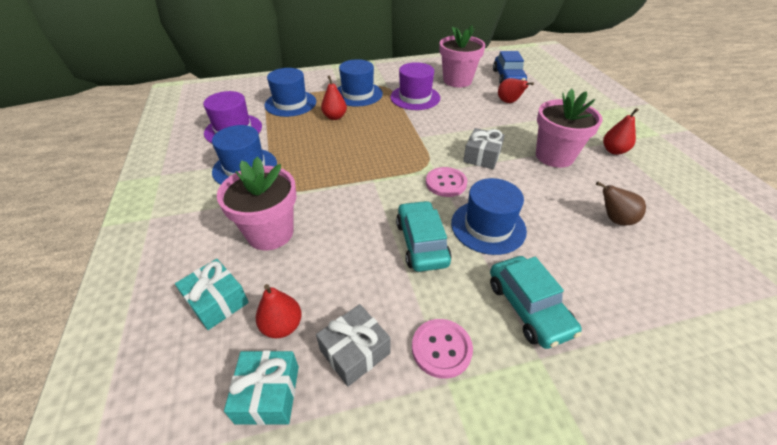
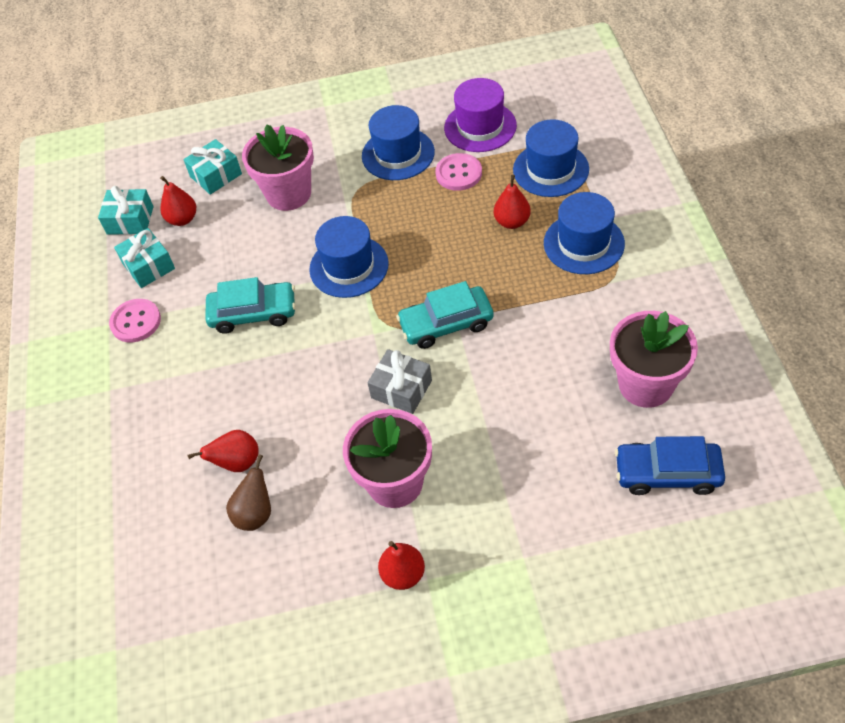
camera: 100 degrees right, 10 degrees up
(355, 351) = (148, 266): grey gift -> turquoise gift
(415, 97) = (575, 318): purple hat -> none
(446, 183) = (348, 342): pink button -> pink button (458, 173)
(488, 226) = (266, 375): blue hat -> blue hat (349, 266)
(509, 102) = (563, 455): red pear -> red pear (237, 463)
(528, 307) = (157, 392): turquoise car -> turquoise car (446, 324)

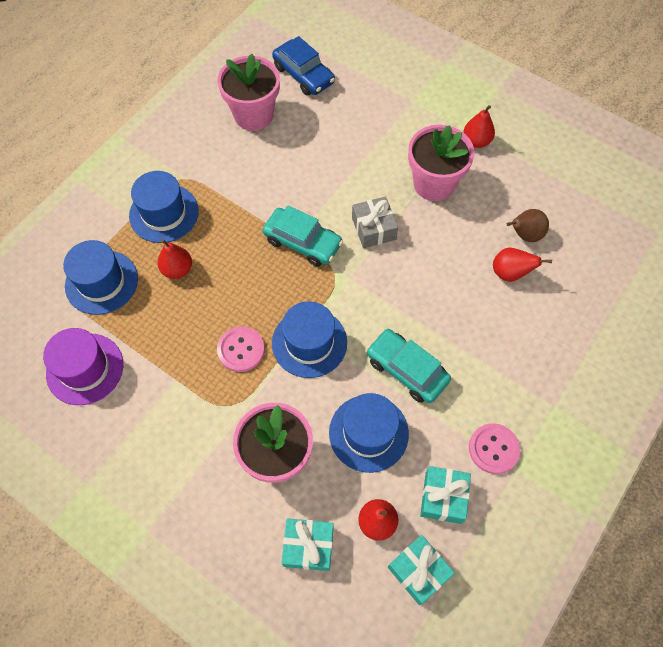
camera: 140 degrees left, 10 degrees up
(398, 154) = (164, 408): blue hat -> blue hat (368, 433)
(458, 173) = (153, 343): pink button -> pink button (241, 350)

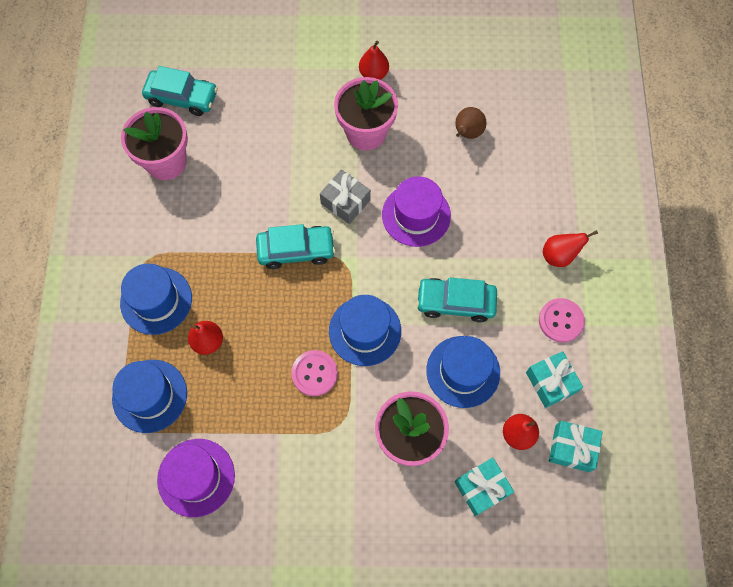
camera: 35 degrees left, 5 degrees up
(304, 75) = (182, 97): blue car -> turquoise car
(427, 275) = (416, 215): none -> purple hat
(510, 273) = (478, 172): red pear -> red pear (559, 256)

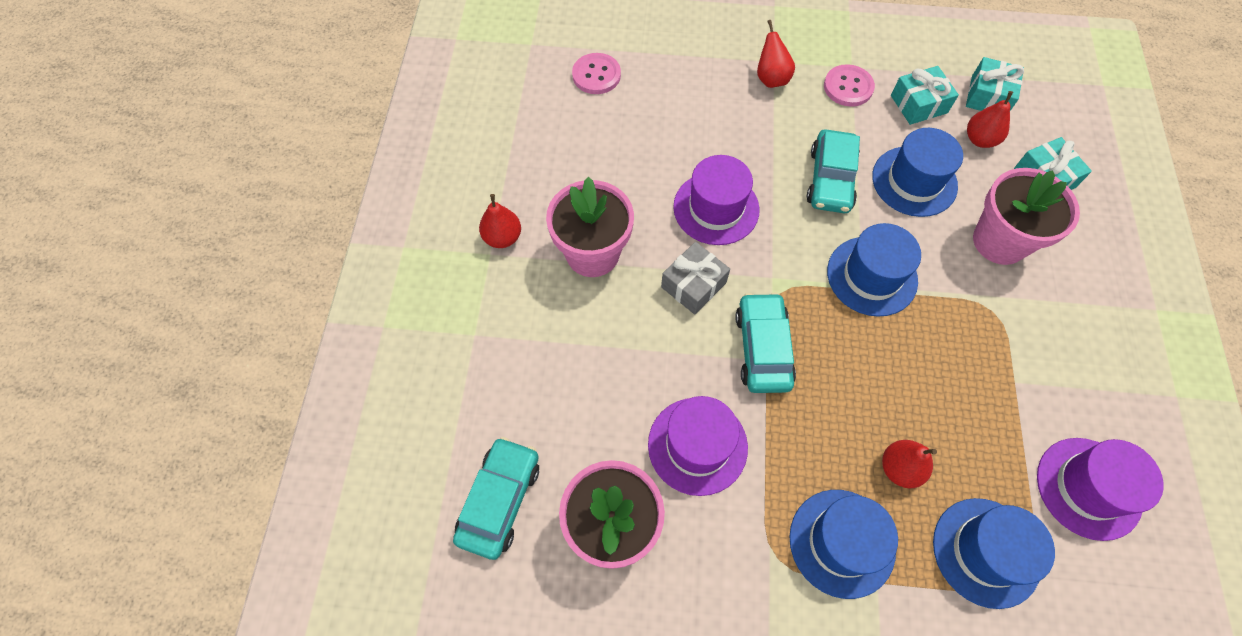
camera: 85 degrees left, 5 degrees down
(221, 209) = (697, 445): none -> purple hat
(314, 373) = (932, 336): pink button -> pink button (596, 75)
(467, 133) = (606, 145): brown pear -> none

